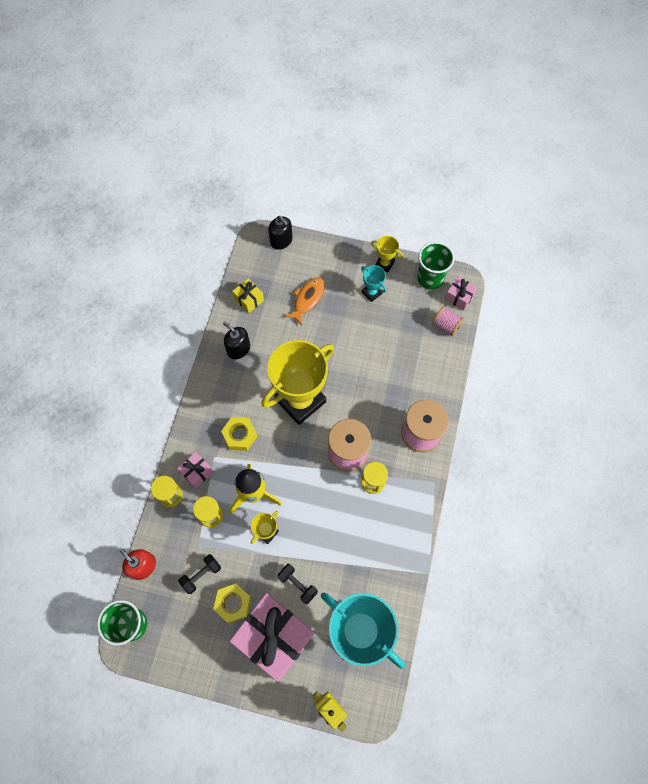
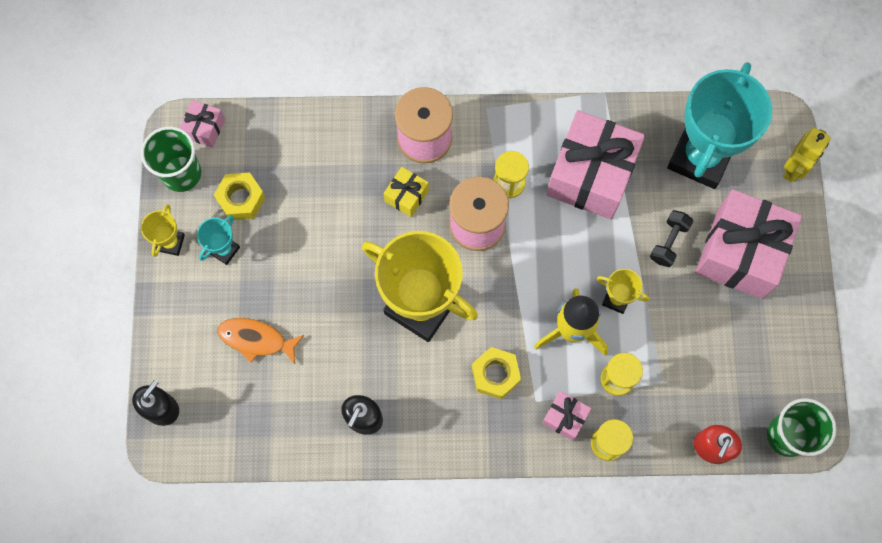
camera: 105 degrees left, 5 degrees up
(201, 575) = (697, 366): black dumbbell -> none
(233, 603) = (718, 315): yellow nut -> yellow nut (241, 199)
(249, 299) = (277, 427): yellow gift -> yellow gift (406, 196)
(364, 542) = (591, 175): none -> pink gift
(446, 325) = (254, 137): pink spool -> none

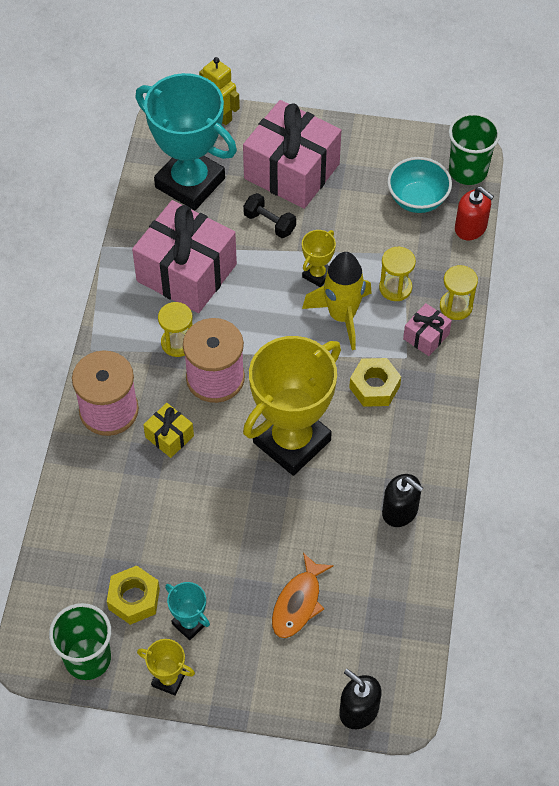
camera: 80 degrees left, 15 degrees down
(204, 128) = (39, 627): pink gift -> none
(735, 386) = (417, 199): none -> turquoise bowl

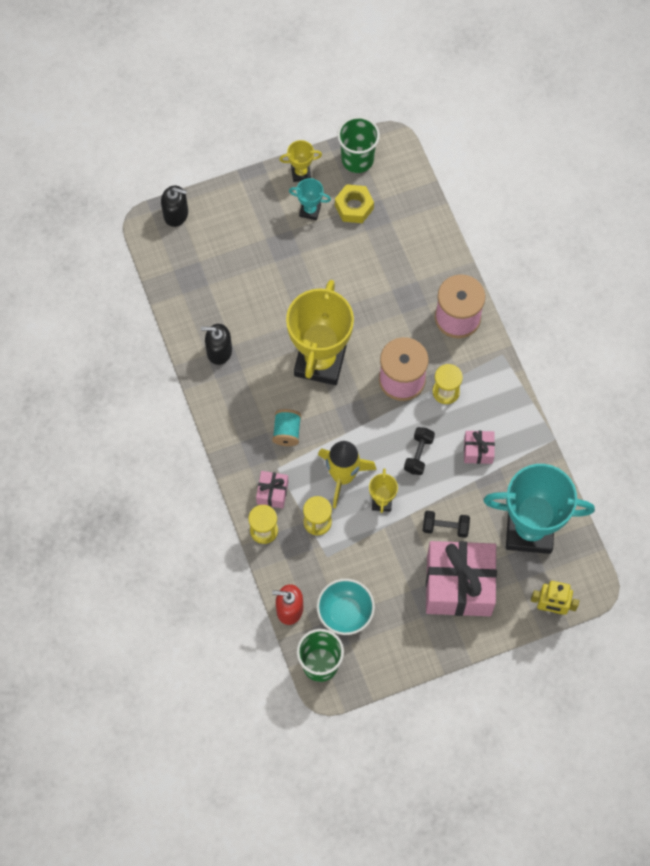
camera: 150 degrees right, 10 degrees up
(169, 436) = (404, 321): yellow gift -> none
(186, 272) = (478, 450): pink gift -> pink gift, size x0.45
(249, 298) = (418, 454): none -> black dumbbell
(298, 603) = (250, 257): orange fish -> none
(374, 387) = (287, 432): yellow nut -> turquoise spool

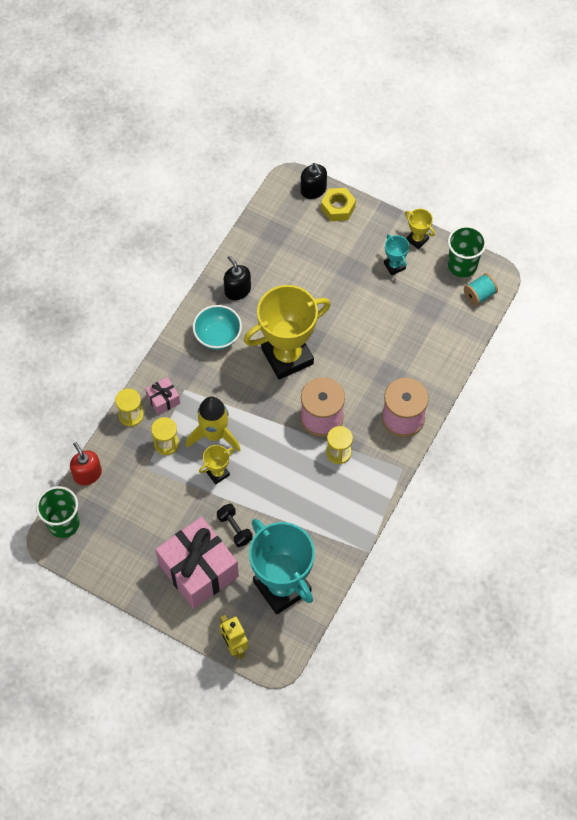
camera: 50 degrees right, 5 degrees down
(287, 432) = (216, 375): turquoise spool -> turquoise spool (479, 295)
(345, 613) = (114, 511): turquoise bowl -> turquoise bowl (218, 336)
(354, 207) = (424, 290): yellow nut -> yellow nut (338, 208)
(418, 454) = (274, 470): black dumbbell -> none
(478, 450) = (312, 507): pink gift -> none

